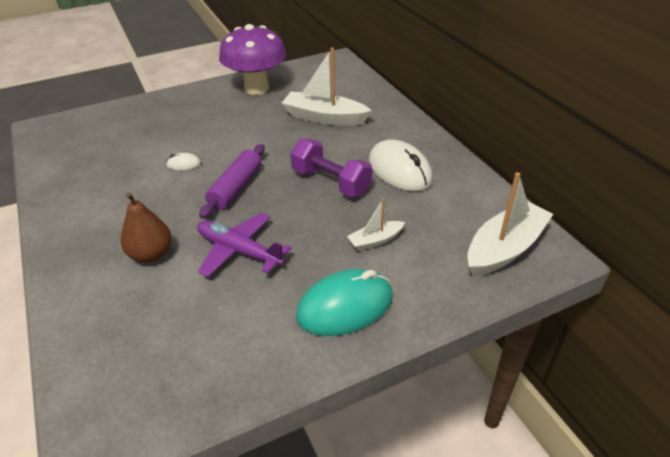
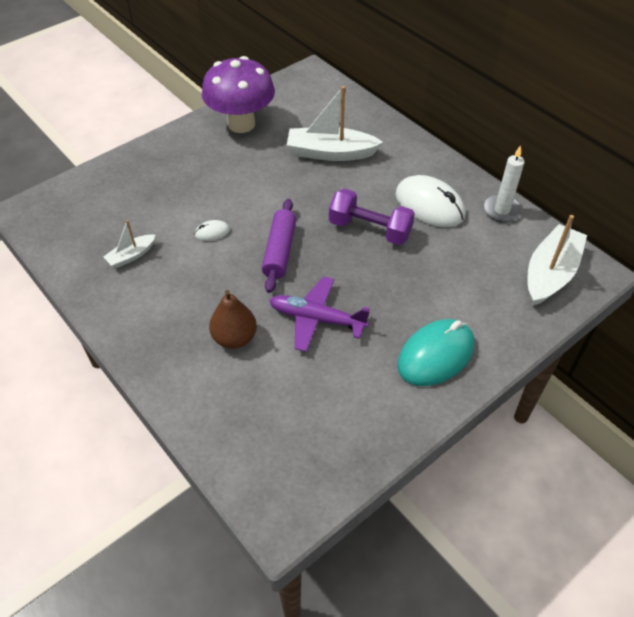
camera: 15 degrees left, 10 degrees up
(375, 240) = (436, 286): white boat -> white boat (131, 255)
(472, 184) = (502, 210): none -> white candle

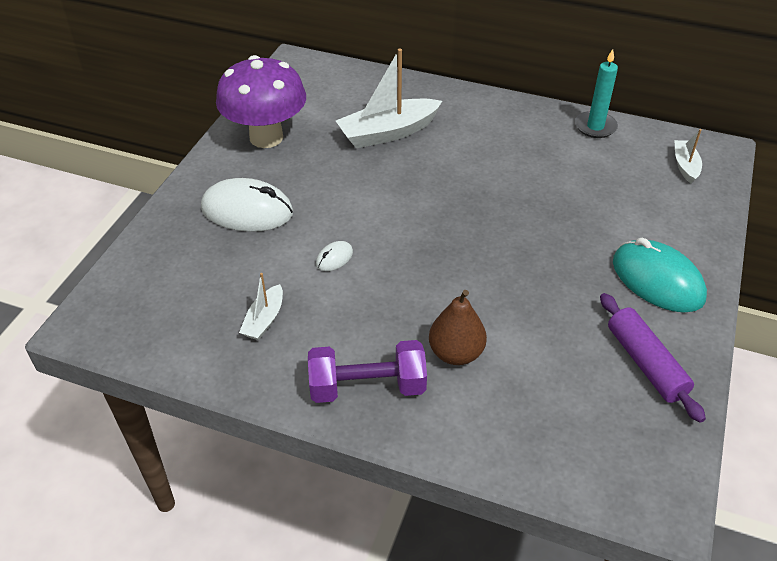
camera: 30 degrees left, 5 degrees down
(280, 251) = (423, 247): purple rolling pin -> purple rolling pin (645, 363)
(316, 319) = (520, 297): purple plane -> none
(370, 229) = (493, 191): purple dumbbell -> purple dumbbell (367, 387)
(429, 205) = (528, 147): white mouse -> white mouse (247, 211)
(435, 355) = (657, 280): turquoise mouse -> turquoise mouse turned 60 degrees counterclockwise
(502, 210) = (595, 127): white candle -> turquoise candle
(550, 274) = (685, 166): white boat -> white boat, size x0.52

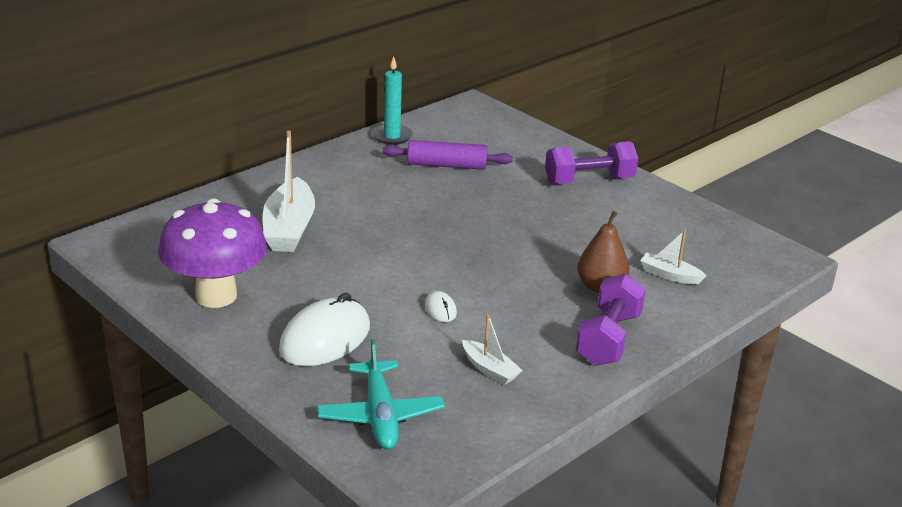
camera: 65 degrees left, 15 degrees down
(163, 278) = (380, 415): none -> turquoise plane
(645, 363) = (664, 216): purple rolling pin -> purple rolling pin (446, 165)
(657, 280) = (589, 181): turquoise mouse -> purple dumbbell
(685, 166) = (477, 123): white boat -> white boat (670, 275)

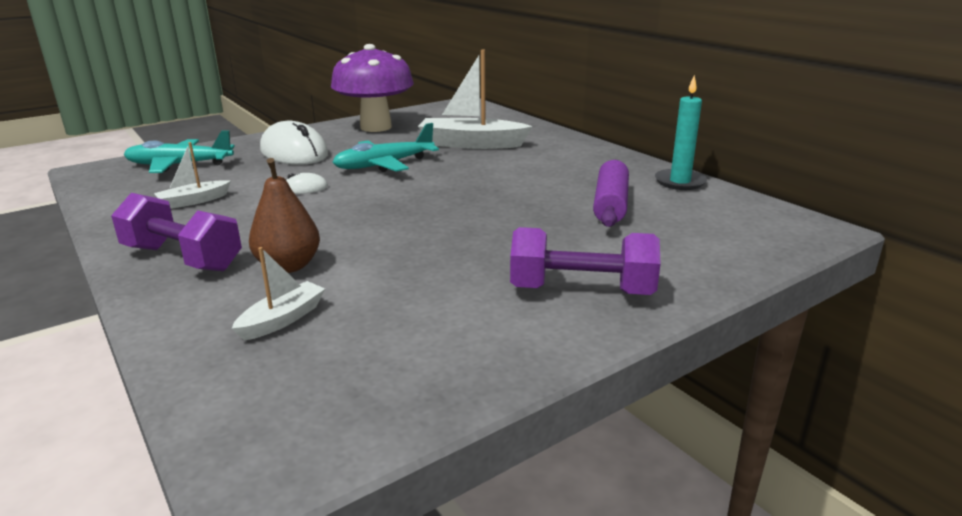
camera: 100 degrees right, 5 degrees down
(364, 273) = (384, 165): none -> turquoise plane
(589, 181) = (581, 291): purple dumbbell -> purple dumbbell turned 75 degrees counterclockwise

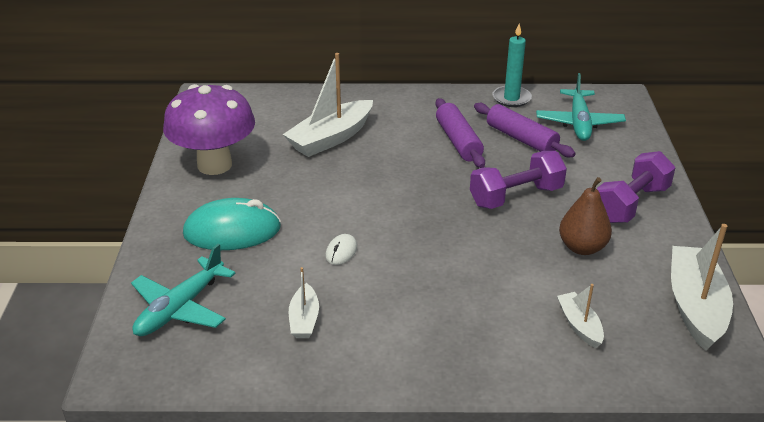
camera: 55 degrees left, 10 degrees up
(182, 258) = (435, 350): purple dumbbell -> purple dumbbell (516, 196)
(288, 266) = (498, 302): brown pear -> brown pear (582, 247)
(294, 152) = (232, 231): white mouse -> turquoise mouse
(384, 165) = (330, 196): turquoise plane -> turquoise plane (579, 123)
(399, 392) = (695, 306): none -> white boat
(552, 182) = (458, 141): none -> purple rolling pin

